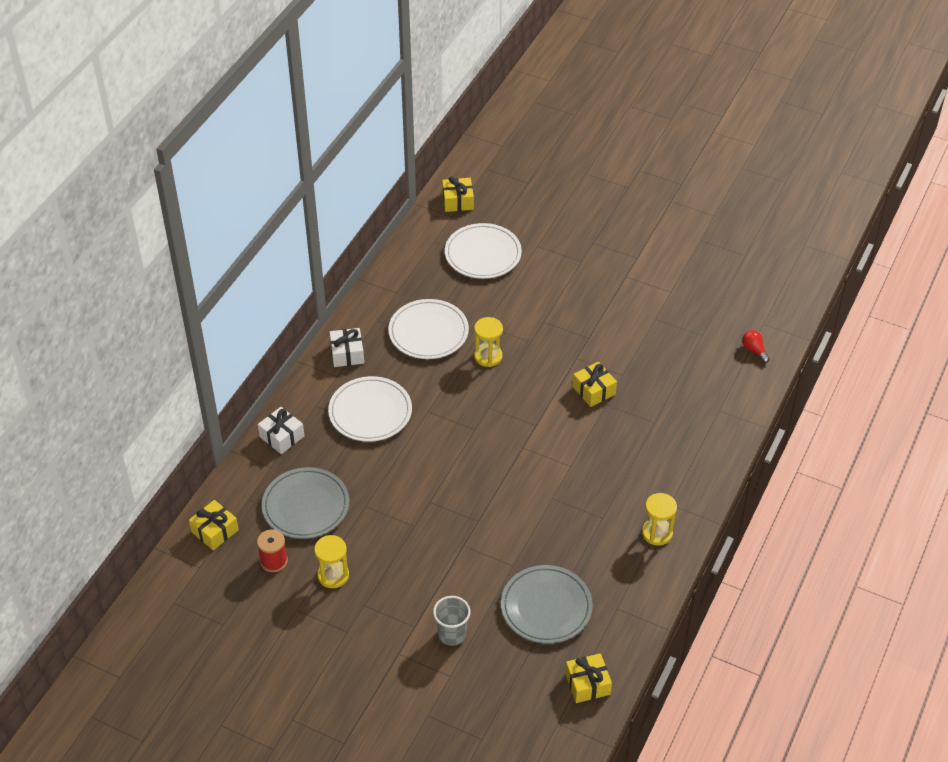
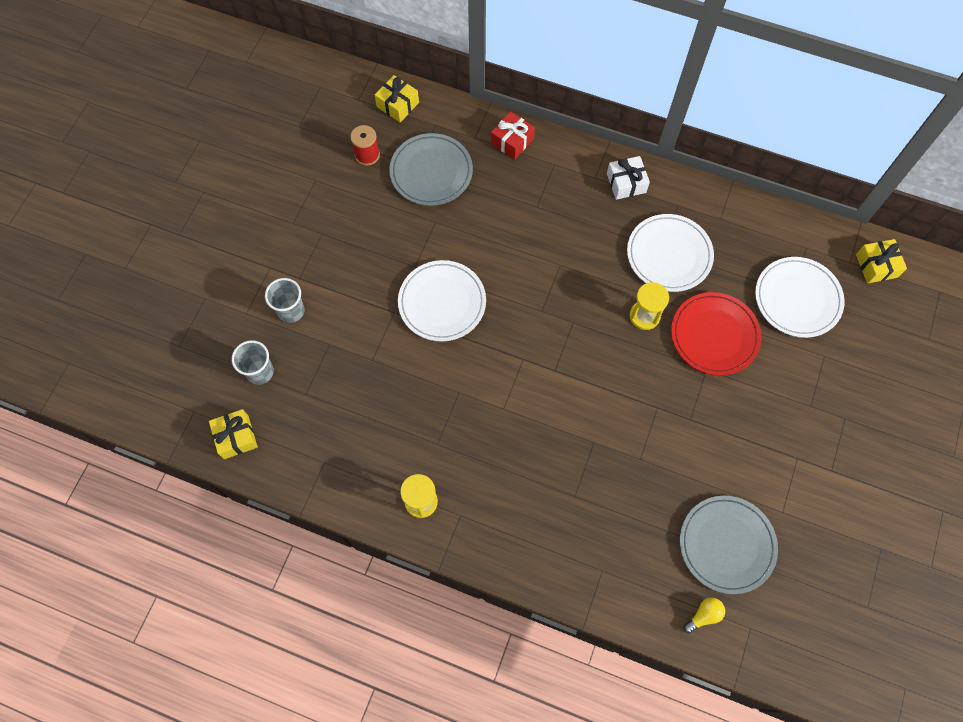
camera: 85 degrees right, 20 degrees up
(282, 436) = (512, 141): white gift -> red gift
(333, 575) = (353, 204): yellow hourglass -> none
(370, 412) = (552, 212): white plate -> white plate (442, 302)
(512, 312) = (714, 335): none -> red plate
(518, 662) = (260, 372): none -> grey cup
(546, 607) = (324, 394): grey plate -> grey plate (726, 545)
(594, 390) = (612, 428): yellow gift -> none
(754, 350) = (703, 615): red light bulb -> yellow light bulb

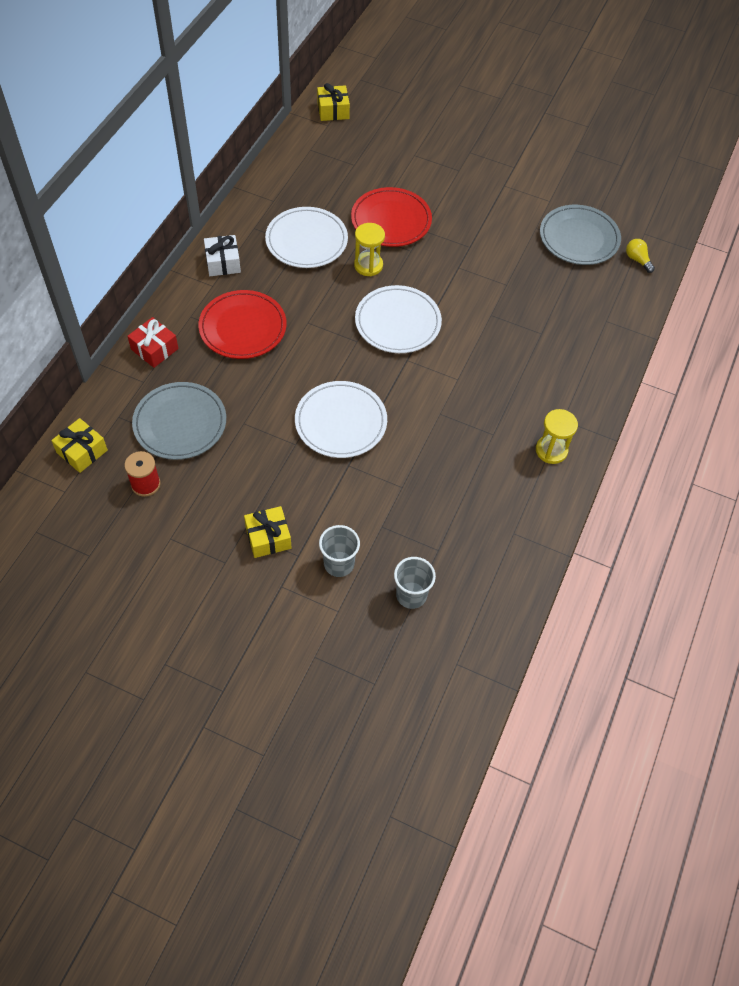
camera: 90 degrees left, 10 degrees down
(236, 437) = (487, 618): yellow gift -> yellow gift (268, 537)
(546, 209) = (243, 327): none -> red plate
(797, 299) = (360, 163): white plate -> white plate (398, 322)

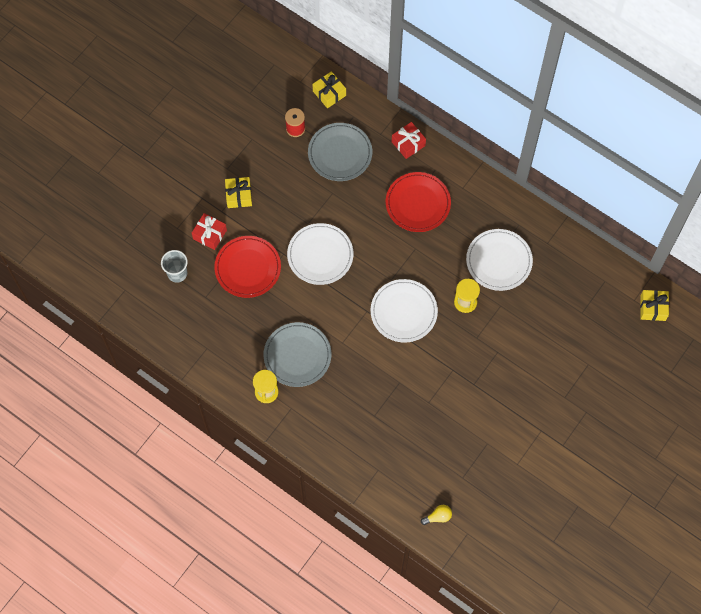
camera: 105 degrees right, 10 degrees up
(223, 262) = (485, 198): white gift -> none
(339, 564) = (209, 234): grey cup -> red gift
(391, 220) = (512, 329): red plate -> red plate (248, 268)
(579, 238) = (470, 475): grey plate -> grey plate (297, 356)

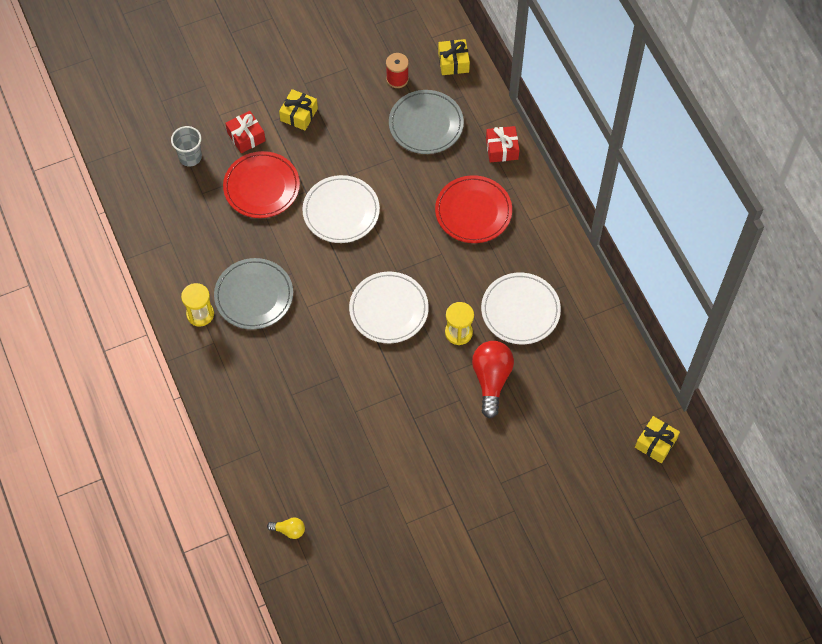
camera: 30 degrees right, 5 degrees down
(511, 325) = (491, 380): none -> red light bulb

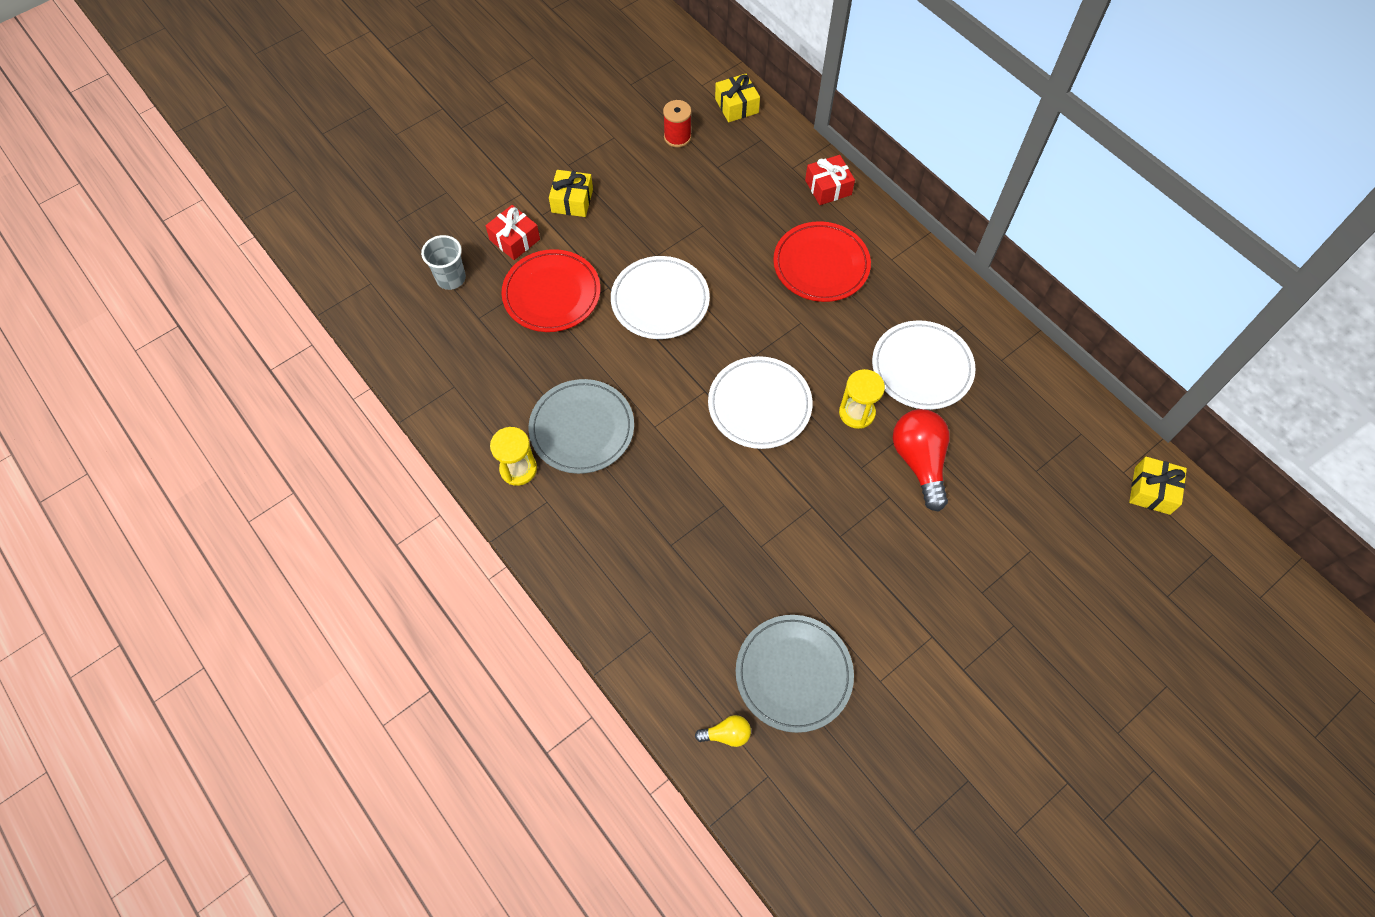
camera: 15 degrees left, 0 degrees up
(426, 124) = (729, 179): grey plate -> grey plate (793, 674)

